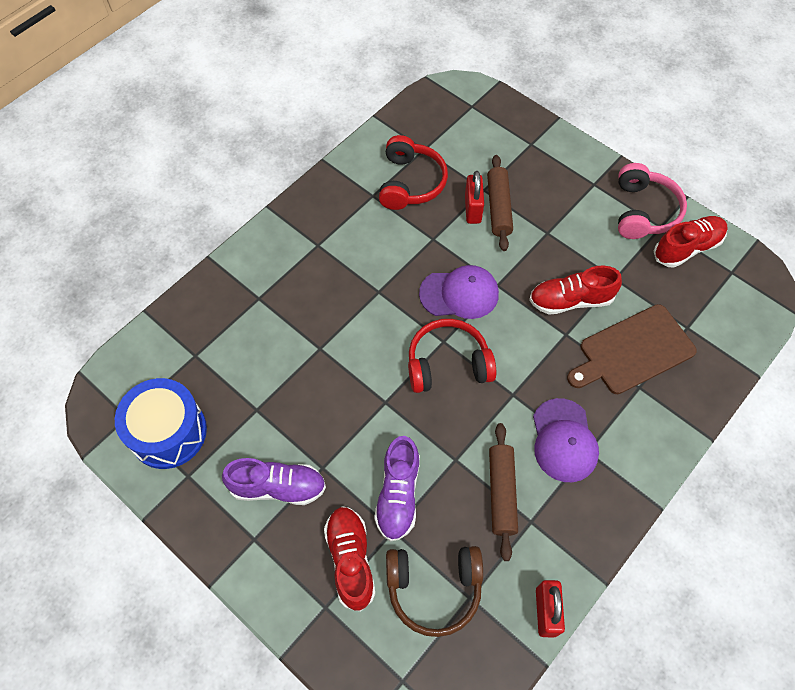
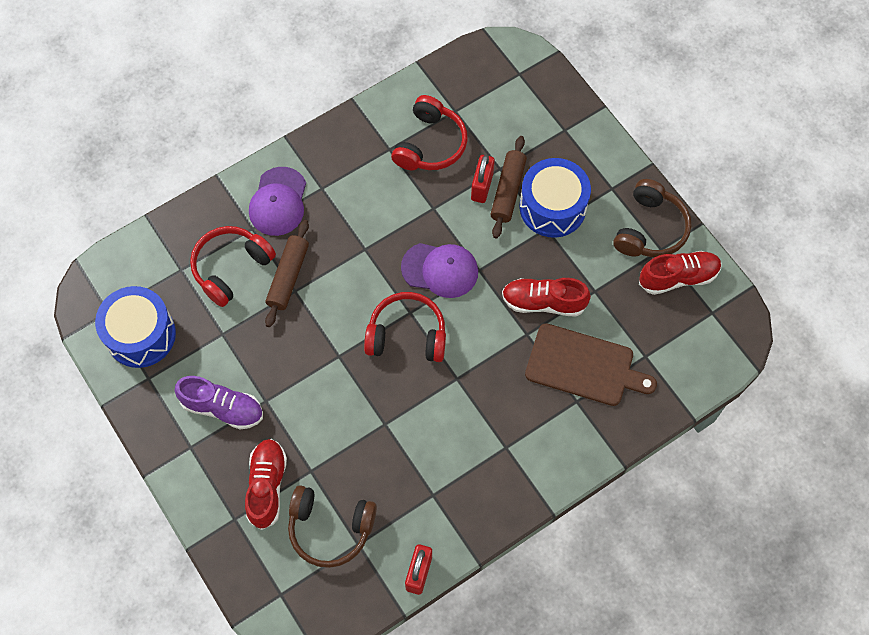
camera: 15 degrees right, 5 degrees up
(247, 341) = (231, 268): none -> red headphones
(398, 494) = (324, 441): purple shoe -> none
(502, 493) = (416, 464): brown rolling pin -> brown rolling pin (288, 277)
(546, 212) = (552, 207): none -> blue drum
(564, 440) = (488, 432): purple cap -> purple cap (278, 202)
(633, 351) = (584, 366): brown cutting board -> brown cutting board turned 150 degrees counterclockwise
(643, 211) = (650, 229): pink headphones -> brown headphones

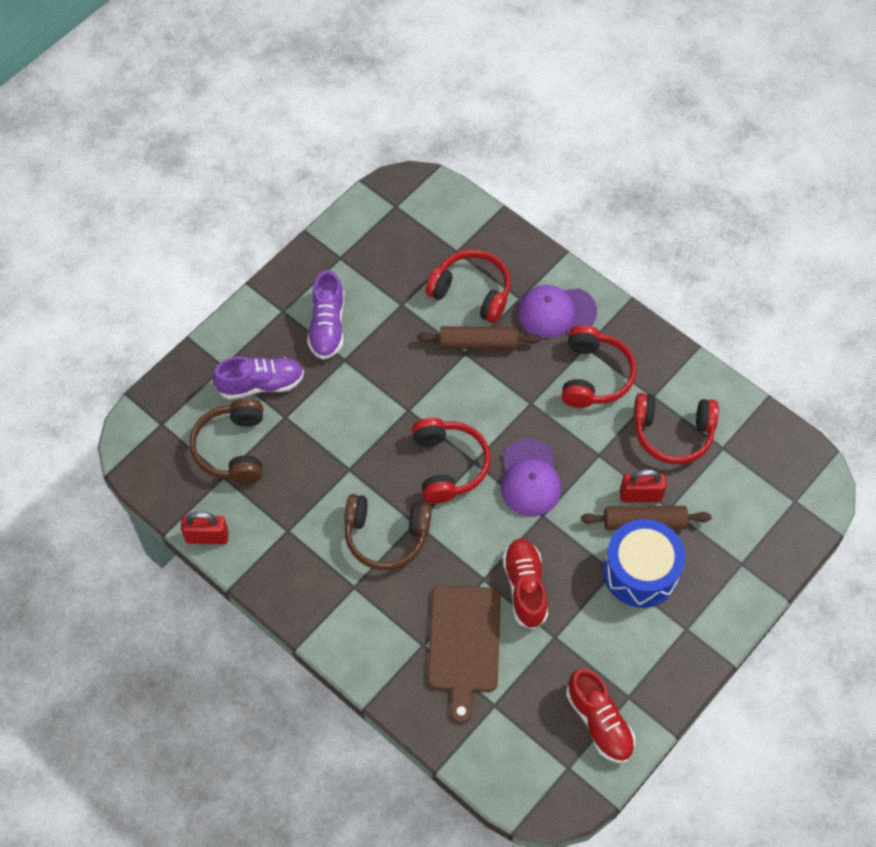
camera: 75 degrees right, 5 degrees down
(140, 335) = (381, 239): blue drum -> none
(267, 486) = (261, 384): red shoe -> purple shoe
(354, 189) = (594, 375): none -> red headphones
(650, 229) = (649, 680): brown headphones -> brown headphones (386, 536)

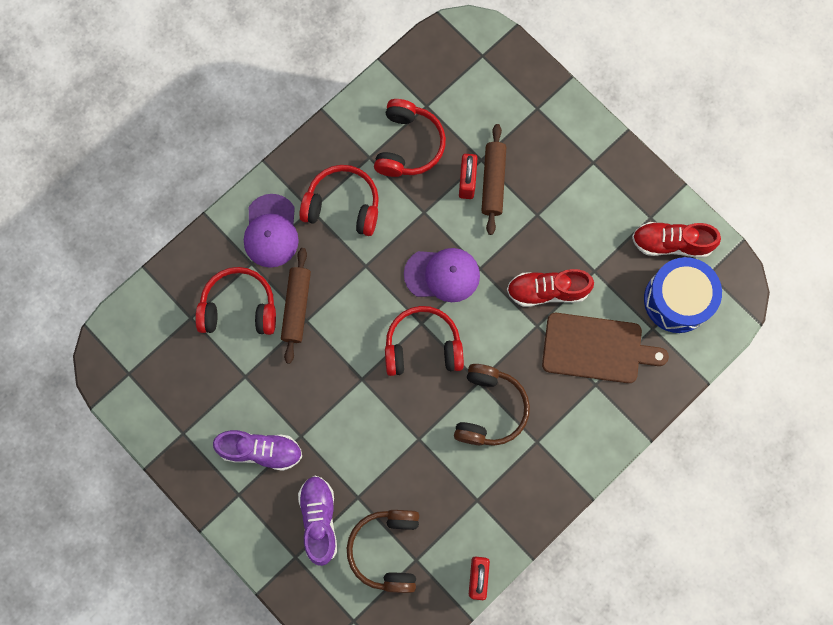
camera: 85 degrees left, 15 degrees up
(233, 448) = (387, 550): brown headphones -> brown headphones turned 90 degrees clockwise
(472, 292) = (239, 307): red headphones -> red headphones turned 60 degrees clockwise
(599, 722) = (671, 243): red shoe -> red shoe turned 150 degrees counterclockwise
(640, 572) = (539, 191): blue drum -> blue drum (677, 300)

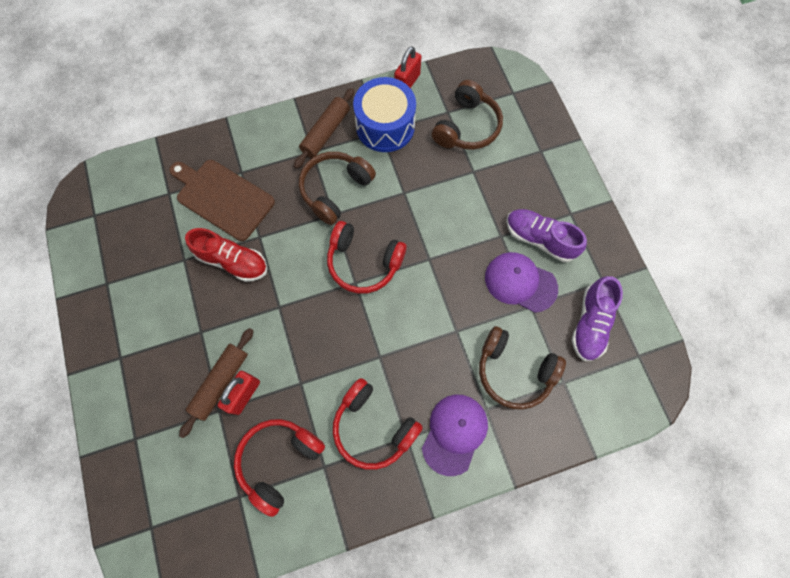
camera: 155 degrees left, 5 degrees down
(239, 307) = (514, 371): red headphones -> brown headphones
(297, 307) = (459, 347): brown rolling pin -> brown rolling pin (325, 132)
(319, 519) = (511, 168): purple shoe -> purple shoe (590, 323)
(442, 275) = (315, 316): purple cap -> purple cap (520, 282)
(671, 243) = (105, 253): red shoe -> none
(677, 300) = (134, 206): blue drum -> blue drum (385, 126)

